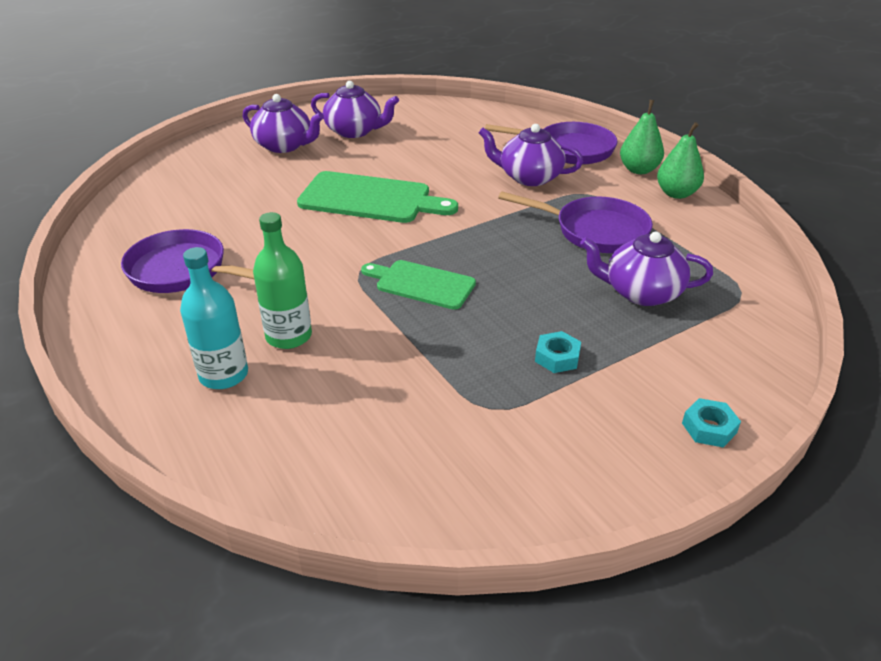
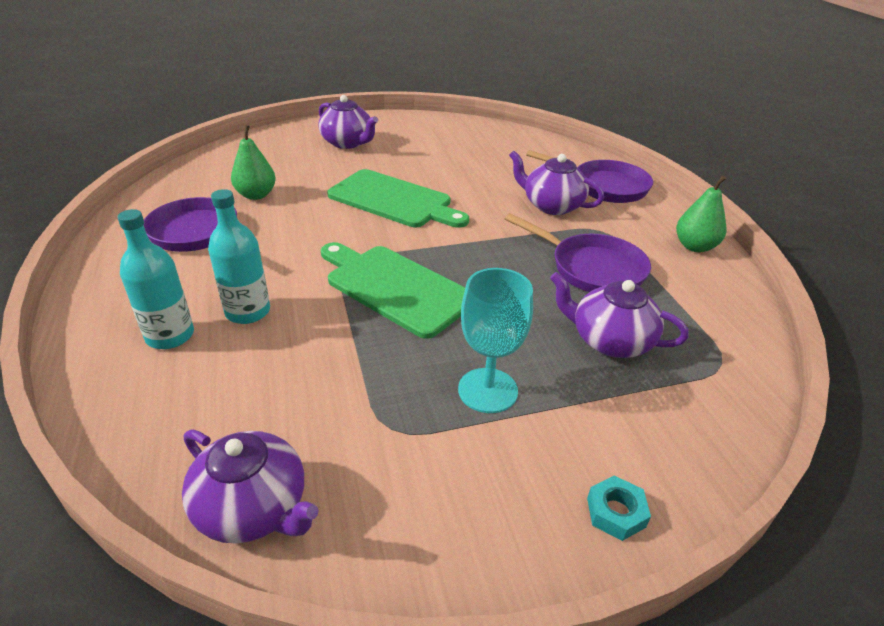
camera: 15 degrees right, 0 degrees up
(289, 336) = (248, 312): green bottle -> turquoise bottle
(354, 131) = (414, 140): purple teapot -> purple teapot (253, 508)
(421, 284) = (395, 287): green cutting board -> green cutting board, size x1.57
(557, 357) = (487, 390): turquoise nut -> turquoise goblet
(639, 170) = (665, 217): green pear -> green pear (256, 195)

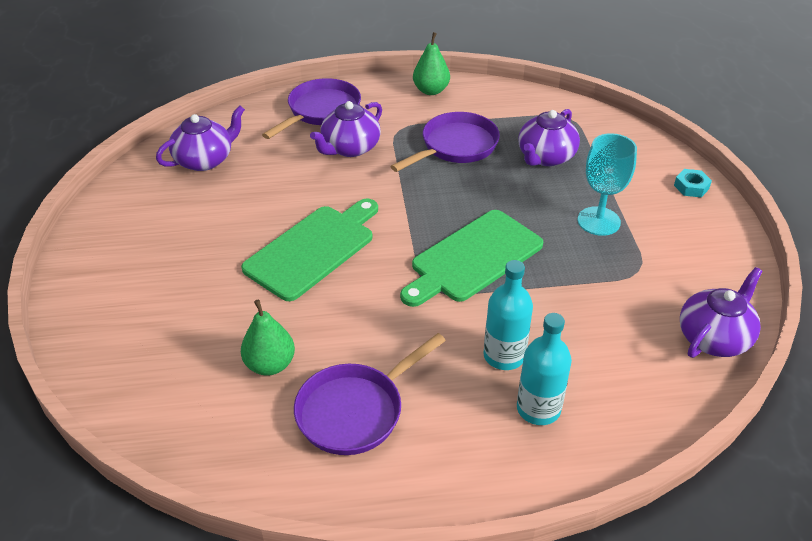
camera: 80 degrees left, 5 degrees up
(348, 143) = (147, 281): purple teapot -> purple teapot (205, 160)

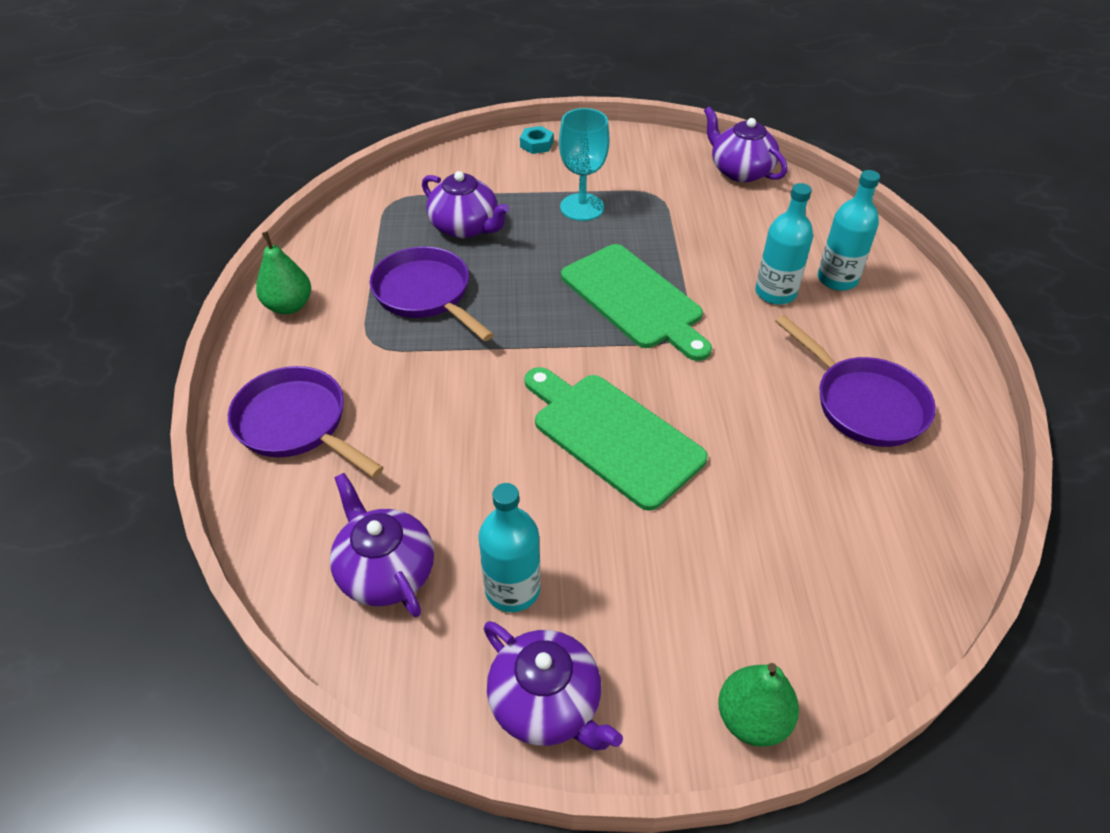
camera: 85 degrees left, 5 degrees up
(185, 210) = (512, 589): none -> turquoise bottle
(270, 364) = (811, 476): green pear -> green pear (752, 719)
(350, 148) = (401, 394): purple teapot -> purple teapot (546, 703)

